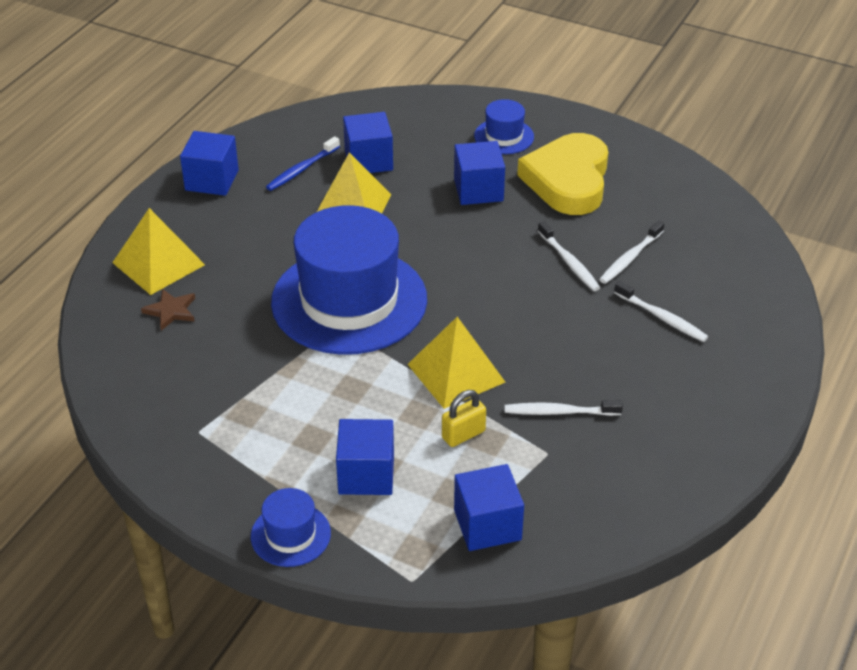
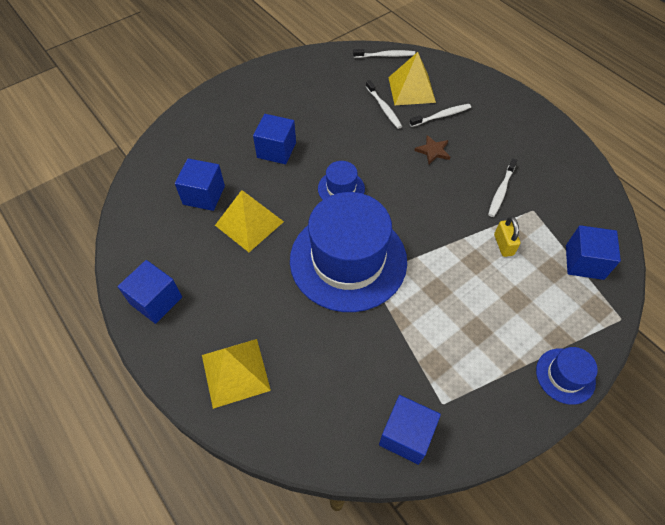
camera: 65 degrees left, 15 degrees up
(171, 311) = (298, 381): brown star -> brown star (433, 151)
(301, 169) = (185, 237): blue toothbrush -> none
(366, 474) = (522, 310): blue cube -> blue cube (406, 435)
(456, 373) = (446, 228): yellow pyramid -> yellow pyramid (411, 89)
(504, 136) = (231, 117): blue hat -> blue hat (341, 188)
(568, 180) = (296, 106): yellow heart -> none
(569, 262) = (372, 135): white toothbrush -> white toothbrush (385, 56)

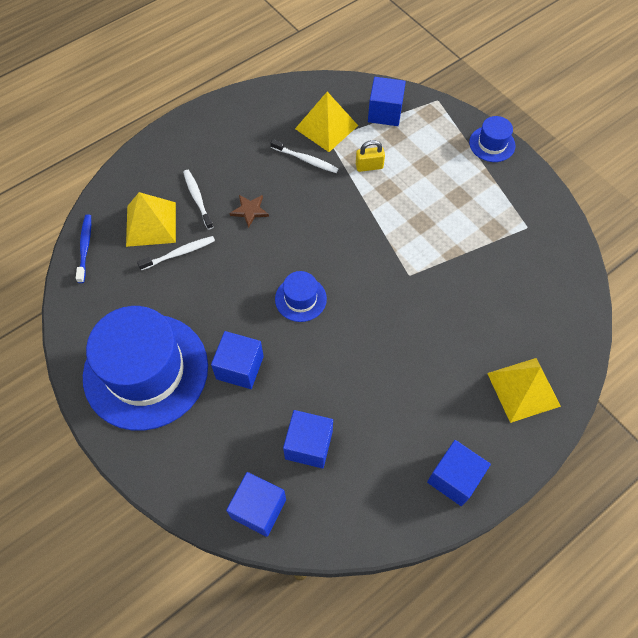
camera: 90 degrees left, 5 degrees up
(249, 223) = (349, 390): yellow pyramid -> yellow pyramid (326, 127)
(348, 260) = (392, 293): blue hat -> blue hat (146, 371)
(385, 56) = (85, 247): white toothbrush -> blue toothbrush
(406, 435) = (557, 254): blue cube -> blue cube (258, 508)

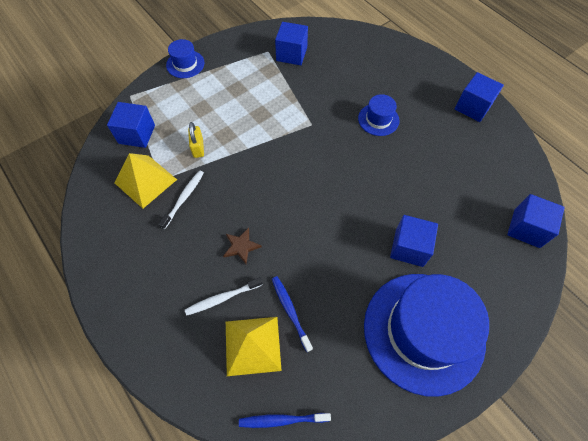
camera: 90 degrees left, 0 degrees up
(179, 253) = (290, 311): white toothbrush -> blue toothbrush
(300, 299) = (337, 201): blue hat -> blue hat (378, 119)
(308, 445) = (468, 194): blue cube -> blue cube (291, 54)
(523, 389) = (401, 66): yellow pyramid -> none

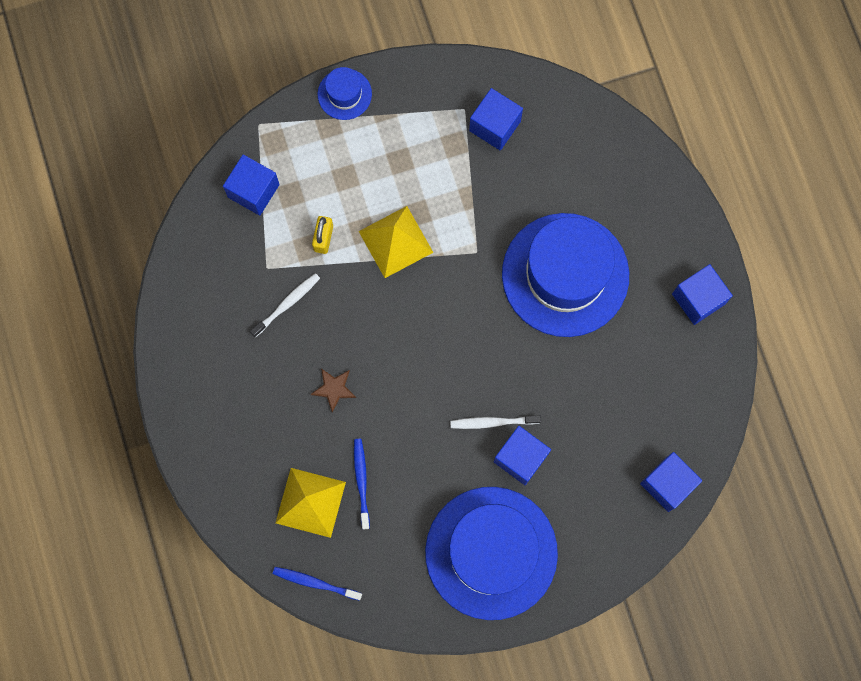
camera: 20 degrees right, 15 degrees up
(145, 181) = (248, 264): yellow pyramid -> yellow pyramid (395, 242)
(222, 298) = (295, 441): white toothbrush -> white toothbrush (492, 422)
(378, 119) = (565, 275): blue hat -> blue hat, size x2.28

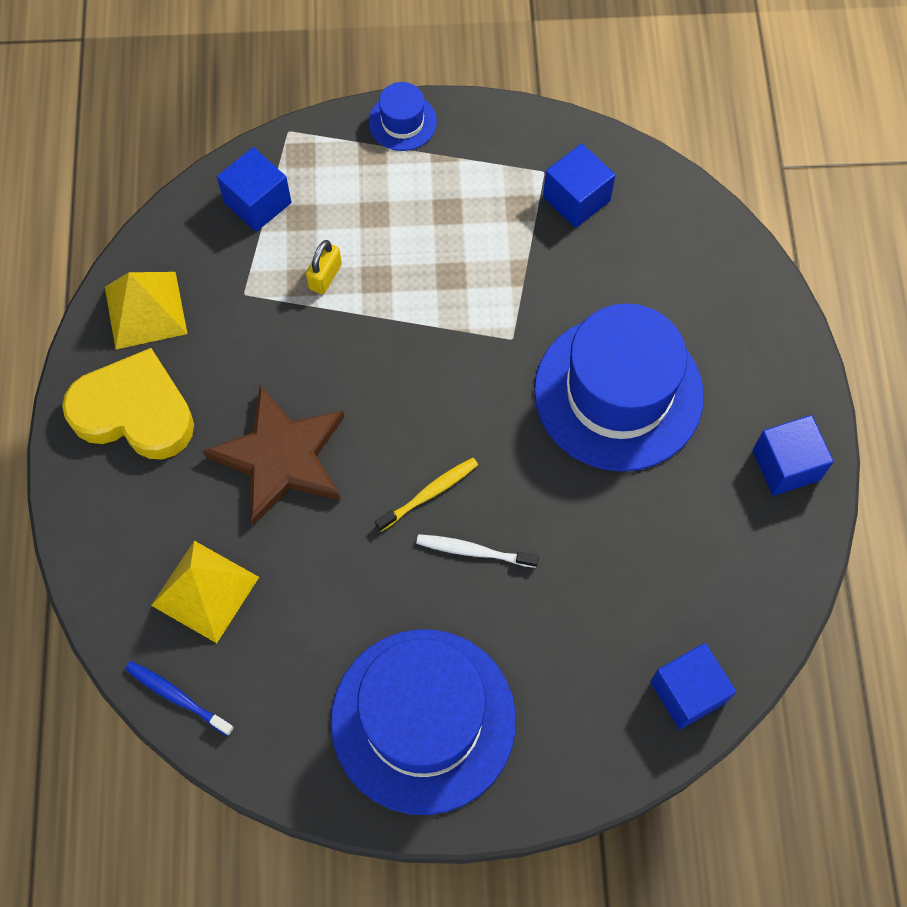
camera: 15 degrees right, 10 degrees down
(215, 382) = (134, 411): none -> yellow heart
(287, 304) = (255, 342): white toothbrush -> none
(334, 389) = (281, 457): brown star -> brown star, size x2.37
(361, 481) = (280, 582): blue toothbrush -> none
(395, 242) = (413, 302): yellow pyramid -> yellow pyramid (145, 310)
(449, 388) = (429, 493): none -> yellow toothbrush
(520, 458) = (497, 606): blue cube -> none

